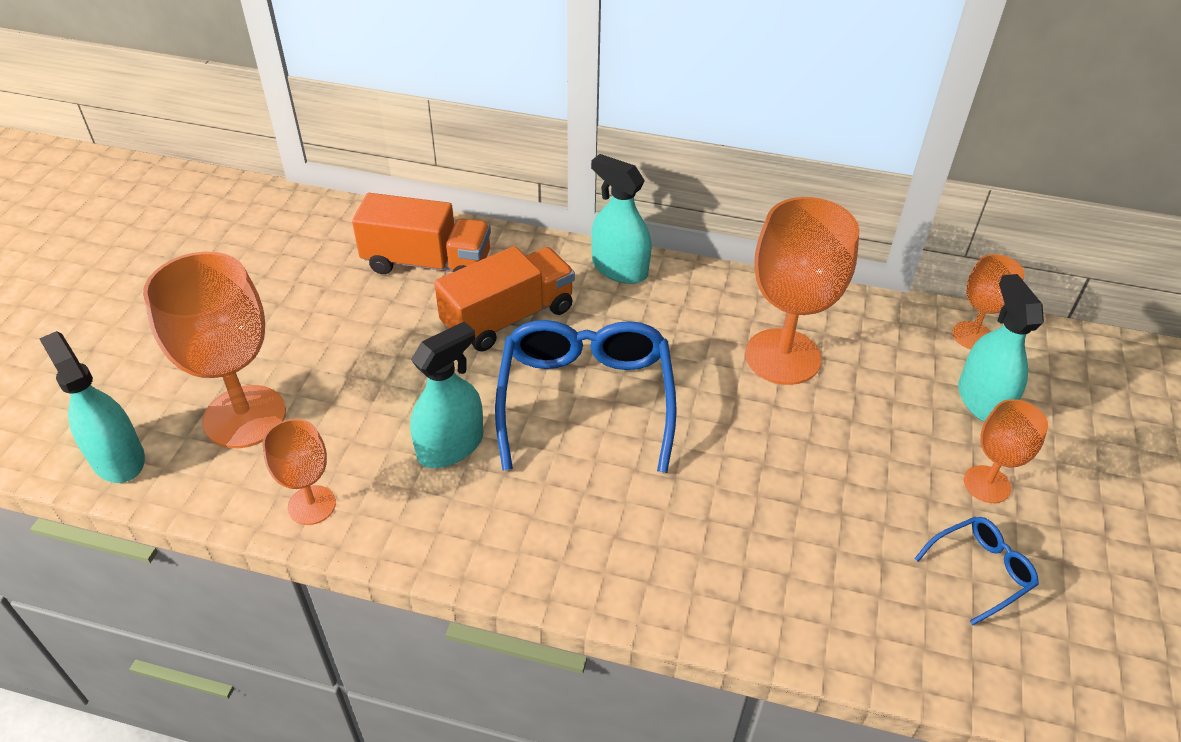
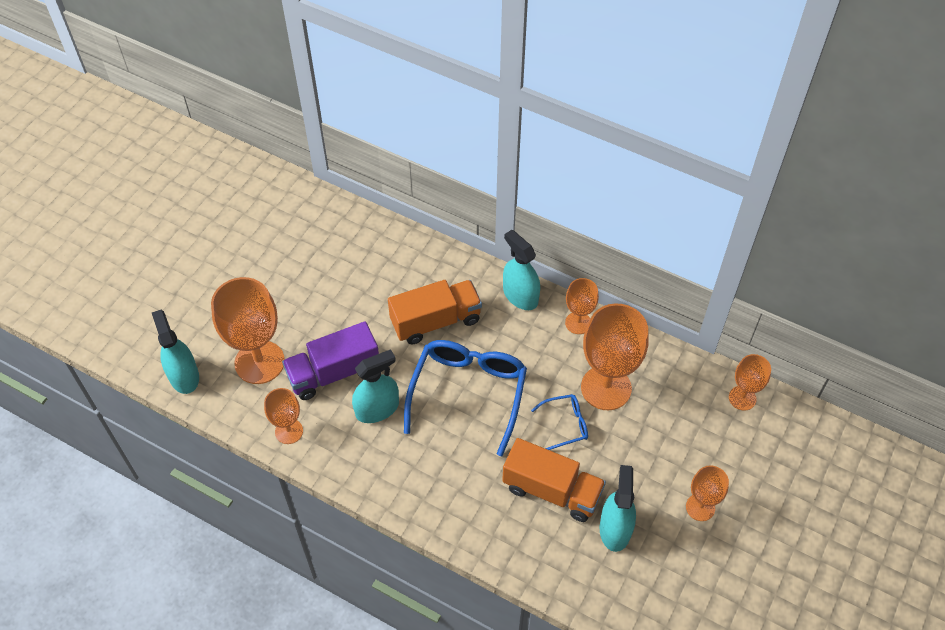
camera: 15 degrees right, 10 degrees up
(369, 410) = (334, 373): none -> purple truck
(427, 263) = (393, 266): orange truck -> orange truck (552, 490)
(711, 287) = (578, 323): none -> orange goblet
(980, 571) = (669, 562): blue glasses -> blue glasses (565, 424)
(982, 400) = (726, 448): turquoise spray bottle -> turquoise spray bottle (615, 529)

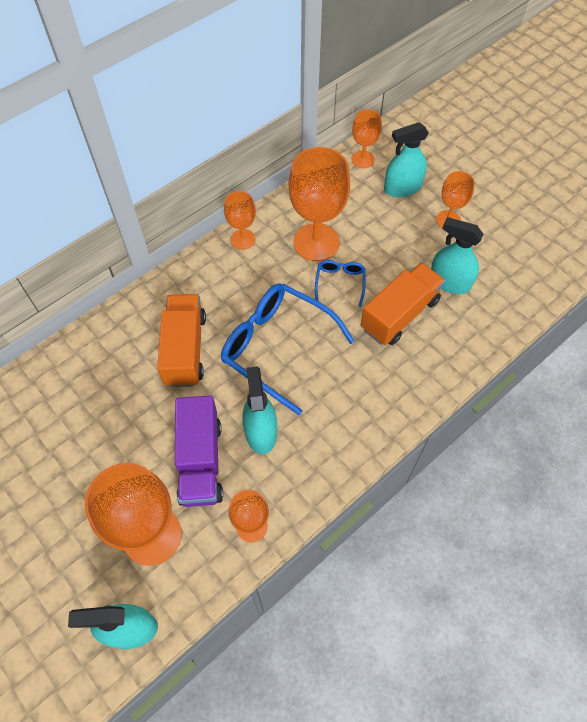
camera: 70 degrees left, 5 degrees up
(520, 295) = (192, 272): turquoise spray bottle -> turquoise spray bottle (402, 188)

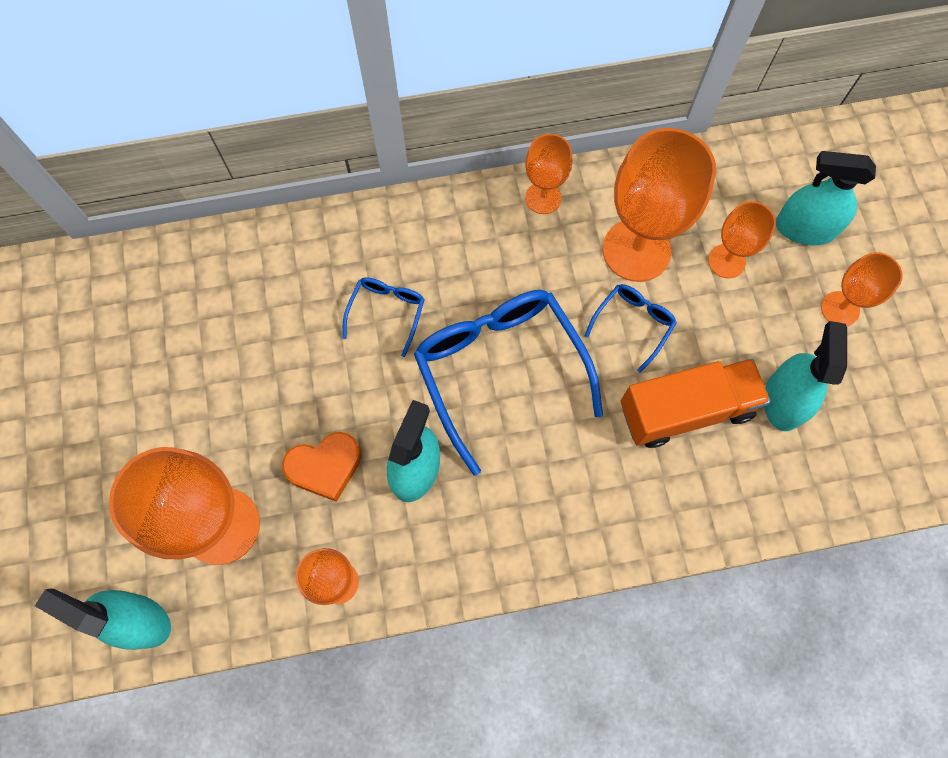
camera: 30 degrees right, 10 degrees up
(185, 349) = (387, 312): orange truck -> blue glasses
(201, 461) = (325, 467): purple truck -> orange heart
(363, 159) = (774, 159): orange goblet -> orange goblet (726, 261)
(449, 282) = (783, 400): turquoise spray bottle -> turquoise spray bottle turned 45 degrees clockwise

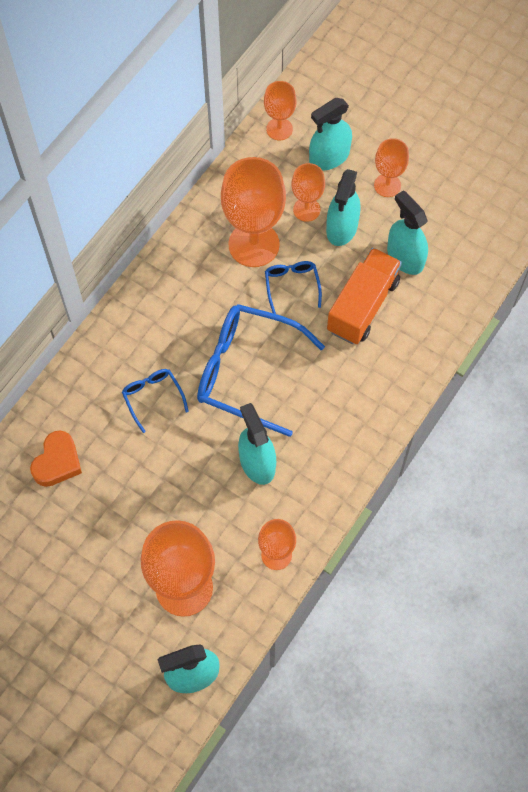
camera: 45 degrees left, 5 degrees down
(325, 467) = (207, 506): orange heart -> orange heart (57, 462)
(543, 198) = (173, 259): orange goblet -> orange goblet (279, 129)
(745, 311) = (342, 228): none -> turquoise spray bottle

